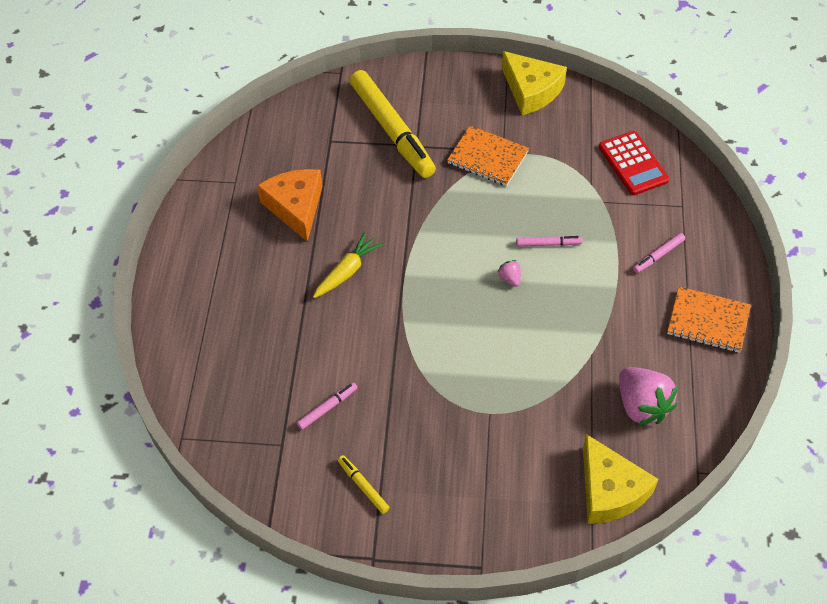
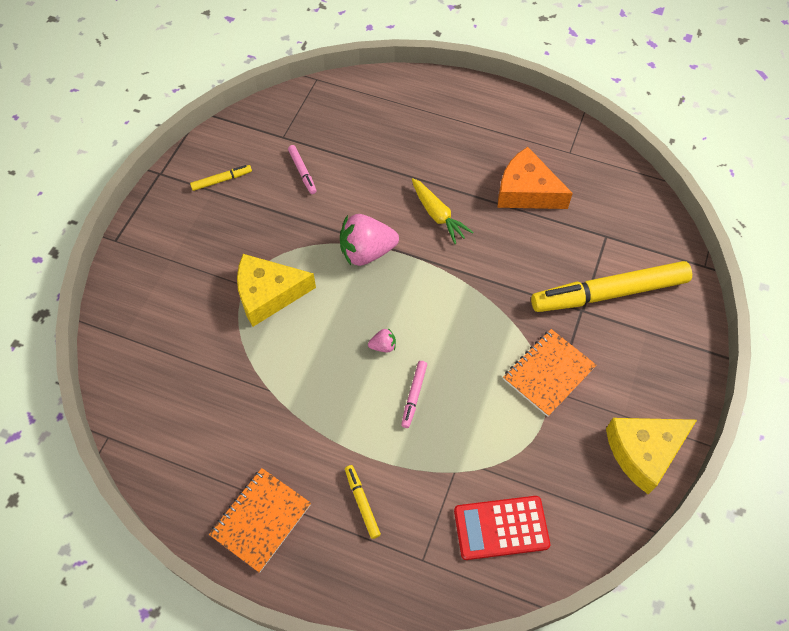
camera: 105 degrees right, 5 degrees up
(295, 207) = (526, 191): orange cheese -> orange cheese turned 150 degrees counterclockwise
(610, 490) = (128, 356): yellow cheese -> yellow cheese (268, 294)
(642, 406) = (195, 414): pink strawberry -> pink strawberry (366, 252)
(658, 255) = (362, 503): pink marker -> yellow marker

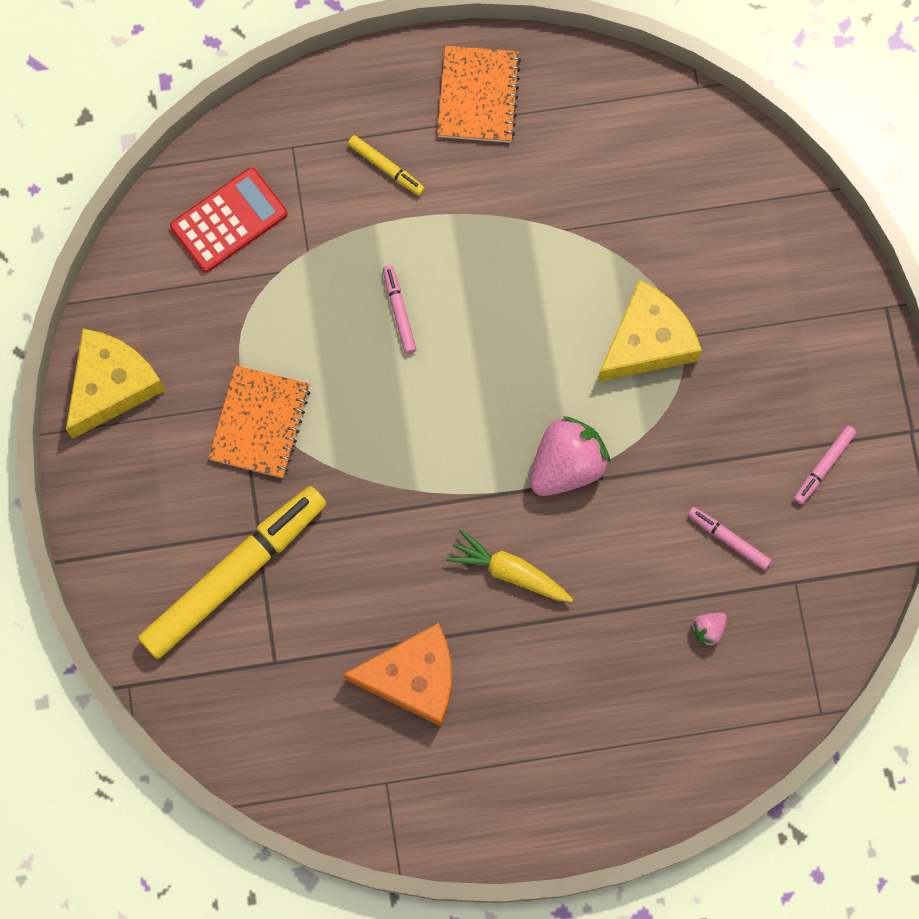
camera: 150 degrees right, 15 degrees up
(221, 180) = (823, 466): yellow marker -> pink marker
(383, 346) = (469, 351): pink strawberry -> pink strawberry (708, 630)

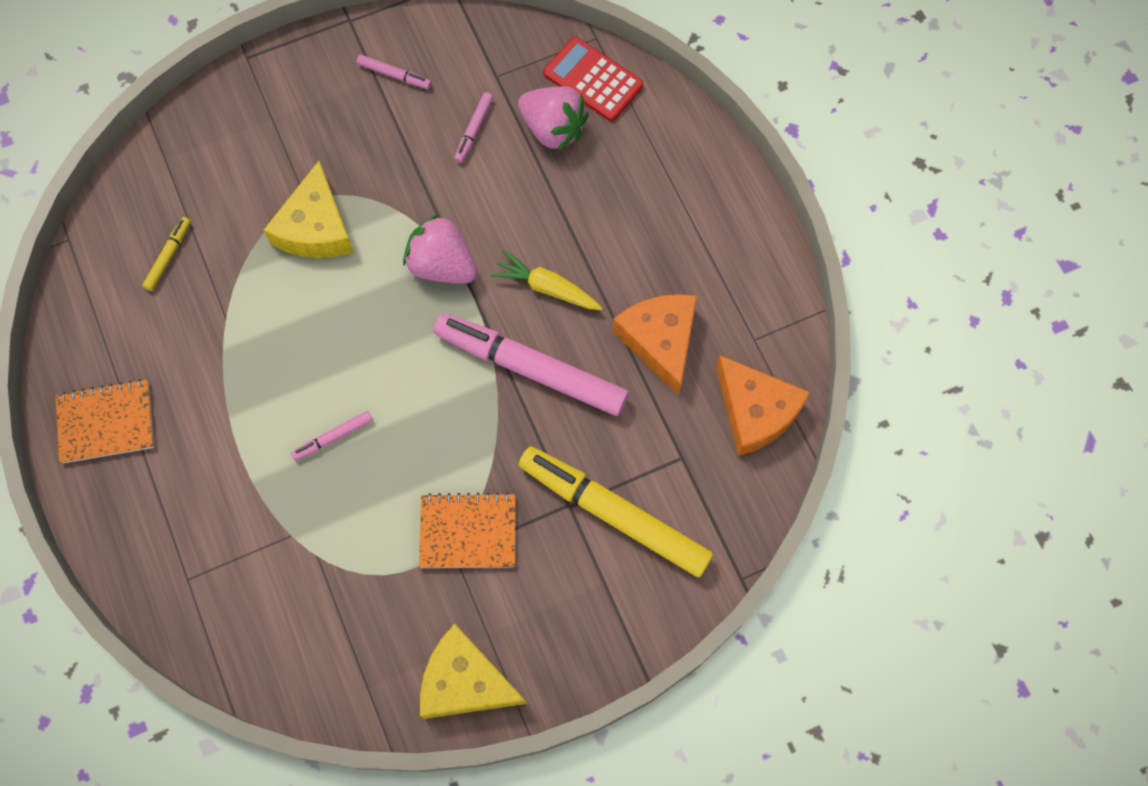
camera: 105 degrees left, 5 degrees down
(229, 220) = (274, 618): red calculator -> red calculator (593, 80)
(303, 758) = (755, 411): none -> orange cheese
(386, 168) = (193, 486): yellow marker -> yellow marker (168, 256)
(419, 530) = (531, 369): none -> pink marker
(509, 571) = (547, 287): yellow carrot -> yellow carrot turned 105 degrees clockwise
(647, 341) = (316, 228): yellow cheese -> yellow cheese turned 120 degrees counterclockwise
(708, 630) = (553, 129): pink strawberry -> pink strawberry, size x2.25

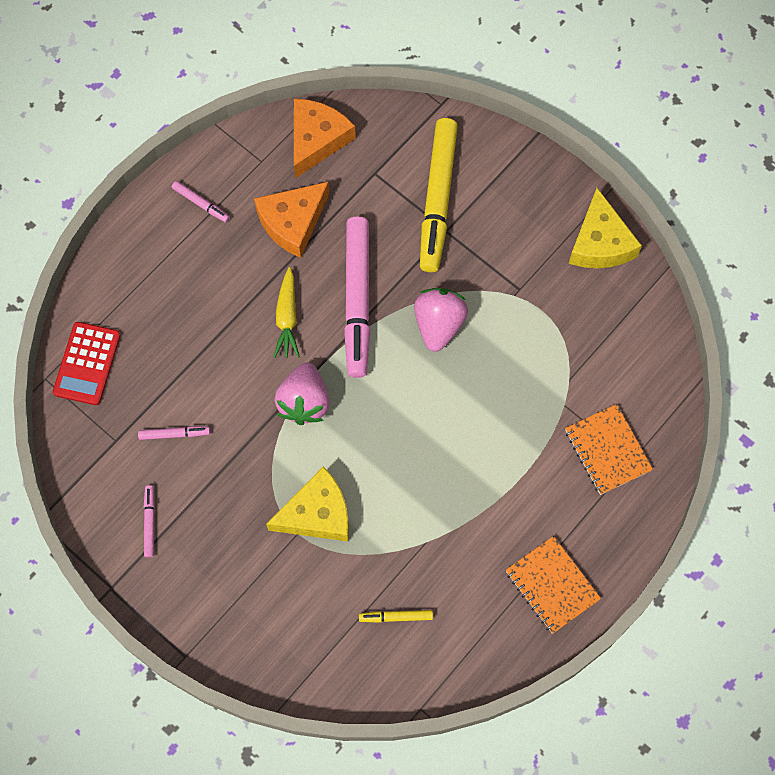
camera: 115 degrees left, 0 degrees up
(333, 438) = (479, 412): pink marker -> pink marker (201, 204)
(468, 532) = (499, 287): orange notebook -> orange notebook (607, 450)
(553, 129) = (146, 374): pink strawberry -> pink strawberry (439, 324)

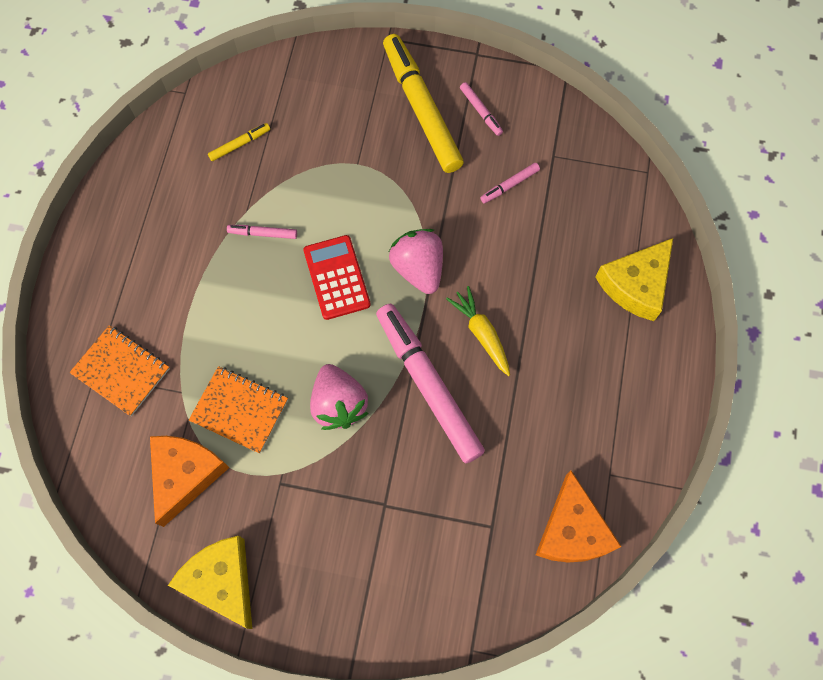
camera: 150 degrees right, 0 degrees up
(87, 364) = (623, 201): red calculator -> red calculator (336, 277)
(201, 204) = (634, 397): pink marker -> pink marker (263, 233)
(292, 222) = (537, 427): orange cheese -> orange cheese (185, 474)
(317, 513) = (350, 186): yellow cheese -> yellow cheese (636, 285)
(438, 199) = (412, 534): yellow marker -> yellow marker (421, 109)
(552, 585) = (120, 232): orange notebook -> orange notebook (239, 410)

